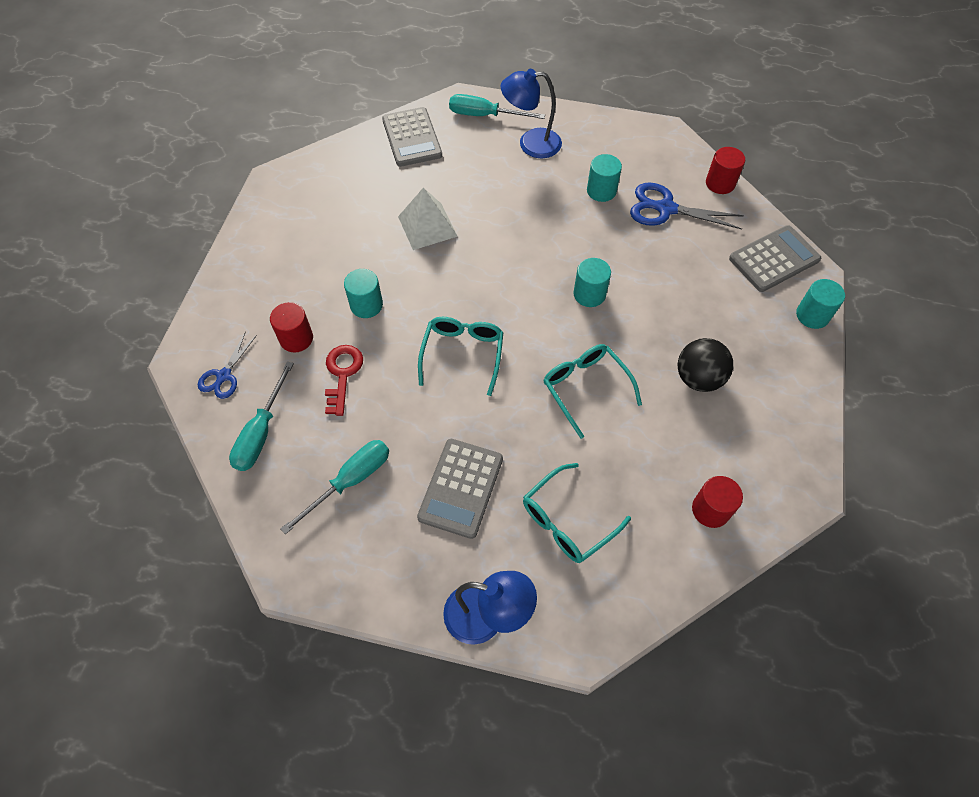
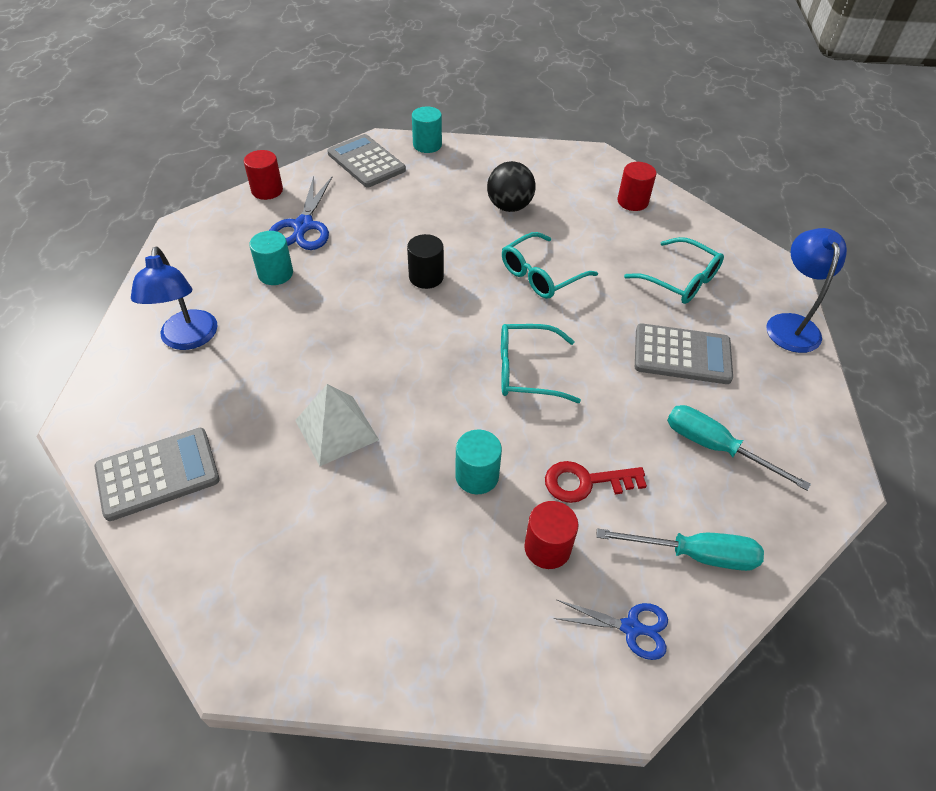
camera: 100 degrees left, 10 degrees down
(484, 115) = (123, 392): turquoise screwdriver -> none
(589, 294) = (426, 277): turquoise cylinder -> black cylinder

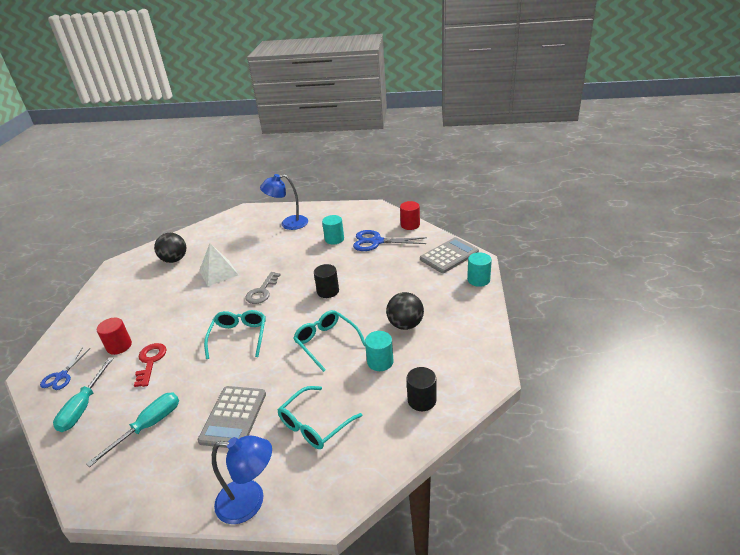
camera: 95 degrees right, 15 degrees down
(158, 474) = (211, 231): grey calculator -> none
(260, 525) = (174, 260): none -> black ball
(411, 355) = (262, 291): none -> grey key
(477, 476) = (172, 320): turquoise cylinder -> turquoise cylinder (380, 362)
(632, 202) = (421, 400): red cylinder -> black cylinder

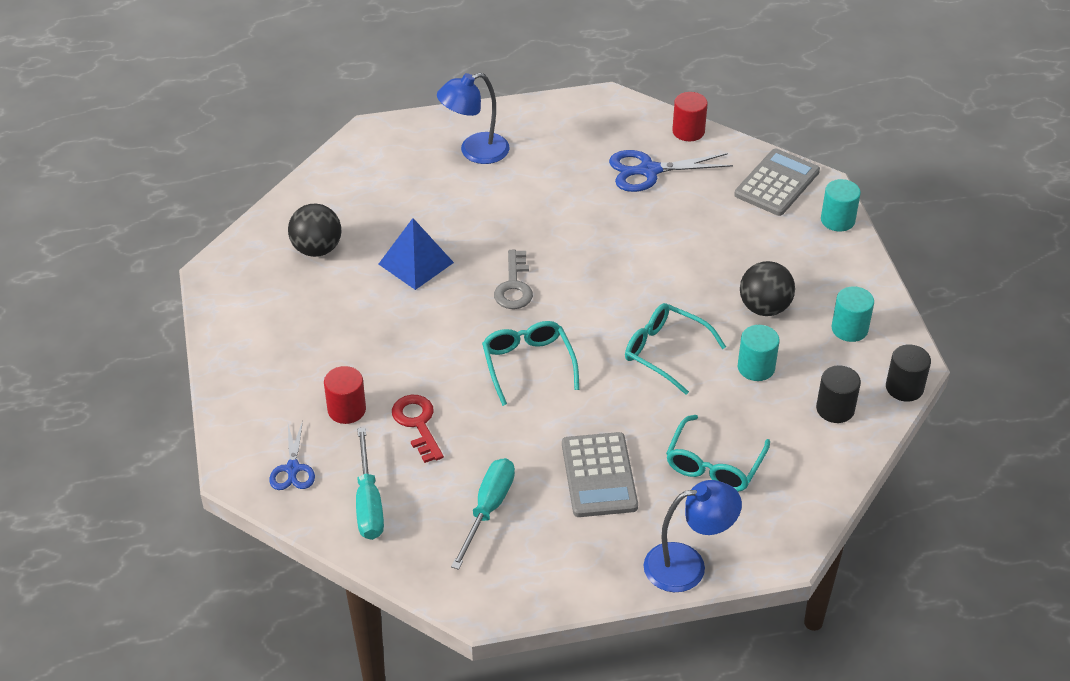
camera: 20 degrees left, 10 degrees up
(218, 273) = (416, 263): white pyramid -> blue pyramid
(328, 291) = (620, 271): black cylinder -> black cylinder (904, 388)
(334, 239) = (575, 174): turquoise cylinder -> turquoise cylinder (849, 329)

